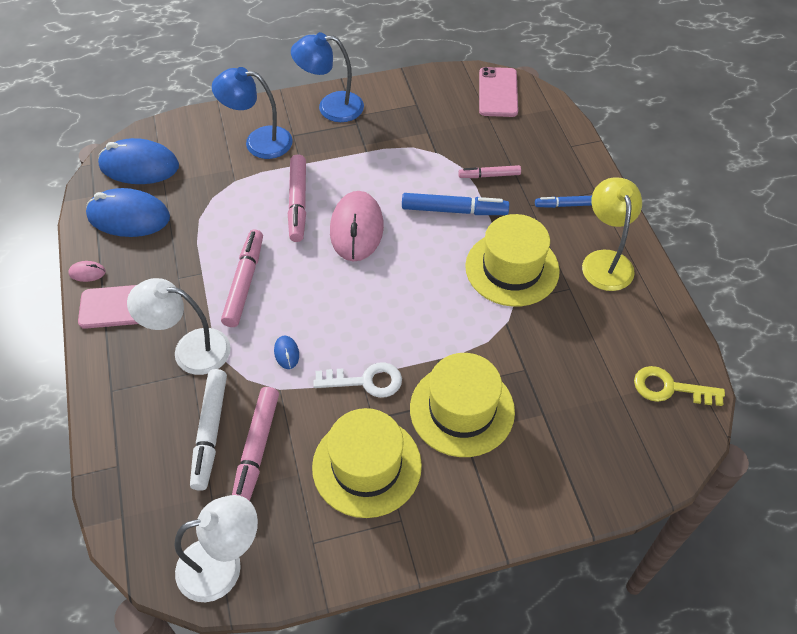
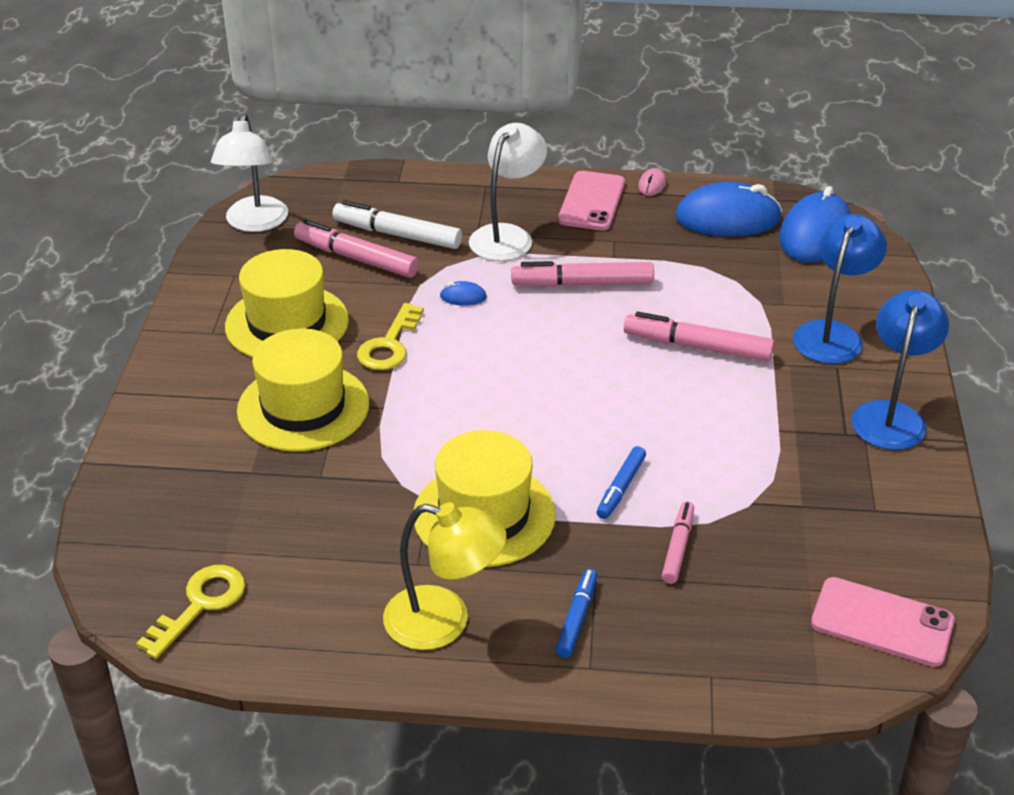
camera: 110 degrees right, 15 degrees down
(129, 217) = (727, 218): blue mouse -> blue mouse turned 60 degrees clockwise
(244, 282) = (582, 284): pink marker -> pink marker turned 150 degrees clockwise
(356, 229) = (627, 387): pink mouse -> none
(365, 381) = (389, 345): white key -> yellow key
(454, 210) = (621, 488): blue marker -> blue marker, size x0.60

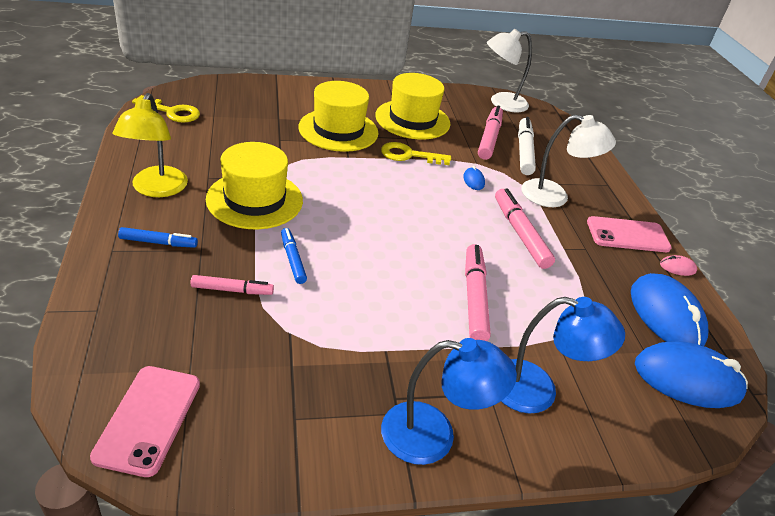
camera: 70 degrees right, 0 degrees up
(621, 488) = (292, 259): blue marker -> blue marker turned 60 degrees clockwise

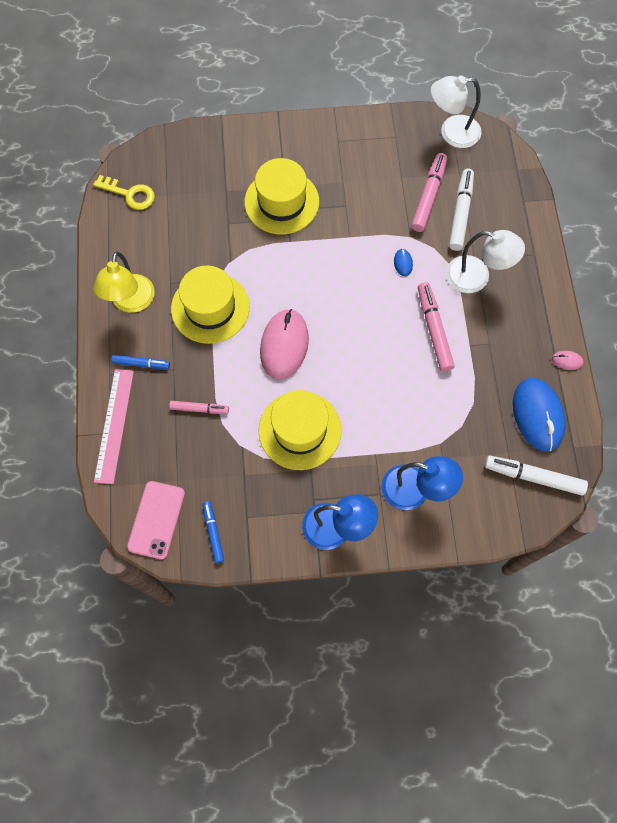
camera: 10 degrees right, 30 degrees up
(105, 302) = (114, 425): none -> pink ruler
(292, 259) = (242, 374): blue marker -> blue marker (213, 533)
(345, 236) = (284, 345): none -> pink mouse
(409, 155) = (346, 232): yellow key -> none
(412, 119) = (355, 175): yellow hat -> yellow hat (300, 430)
(474, 298) = (382, 406): pink marker -> none
(627, 235) = (533, 323): pink phone -> none
(687, 379) = (533, 477): blue mouse -> white marker

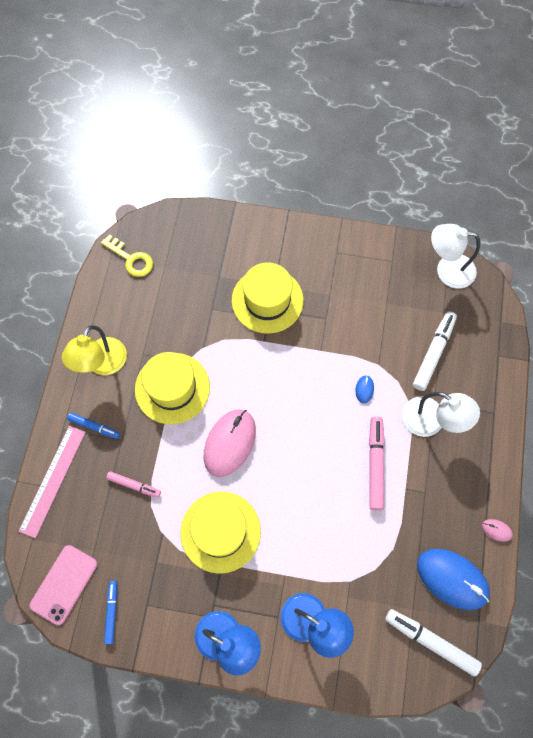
camera: 15 degrees right, 0 degrees up
(428, 196) = (407, 328): pink marker -> none
(537, 415) = (452, 579): blue mouse -> blue mouse turned 60 degrees counterclockwise

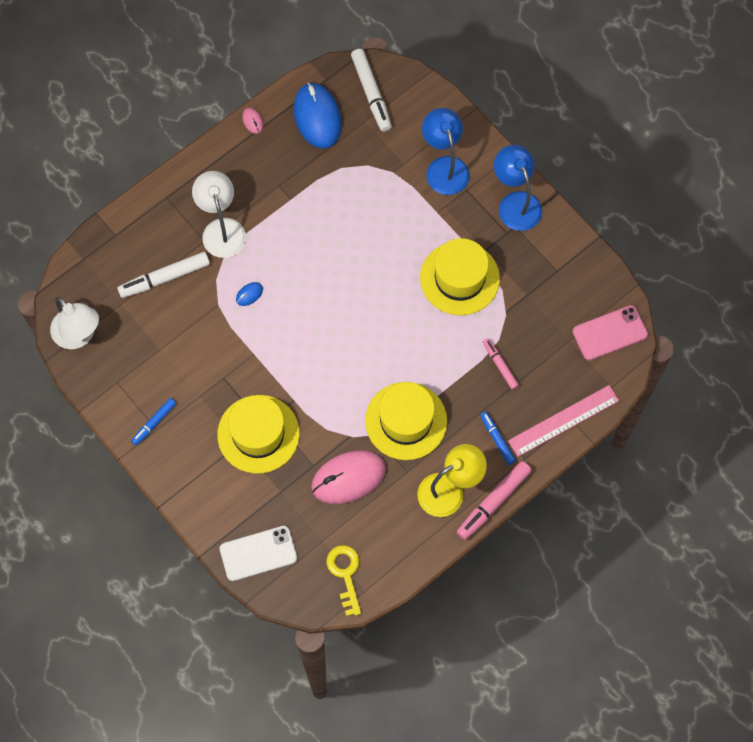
camera: 140 degrees left, 0 degrees up
(111, 612) = (587, 285): blue marker -> blue marker (154, 423)
(199, 230) = (258, 553): none -> white phone
(230, 443) = (396, 338): pink mouse -> pink mouse (348, 478)
(375, 464) = (296, 233): pink marker -> pink marker (493, 502)

